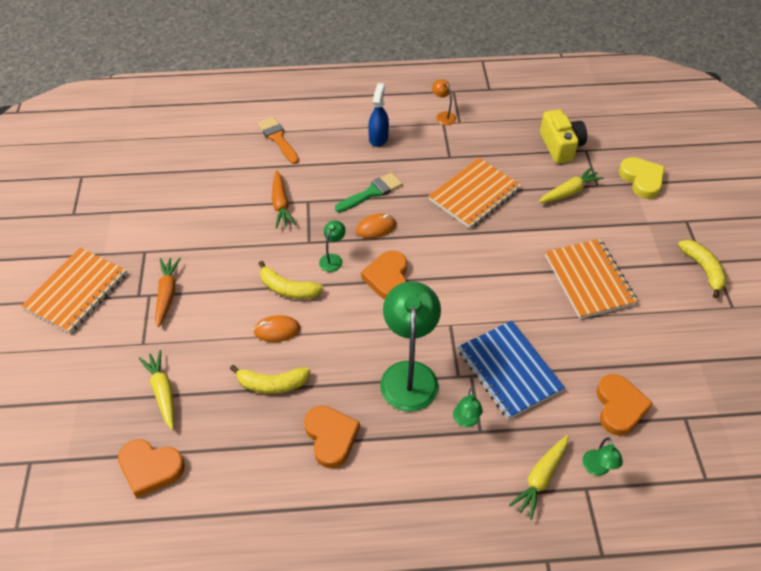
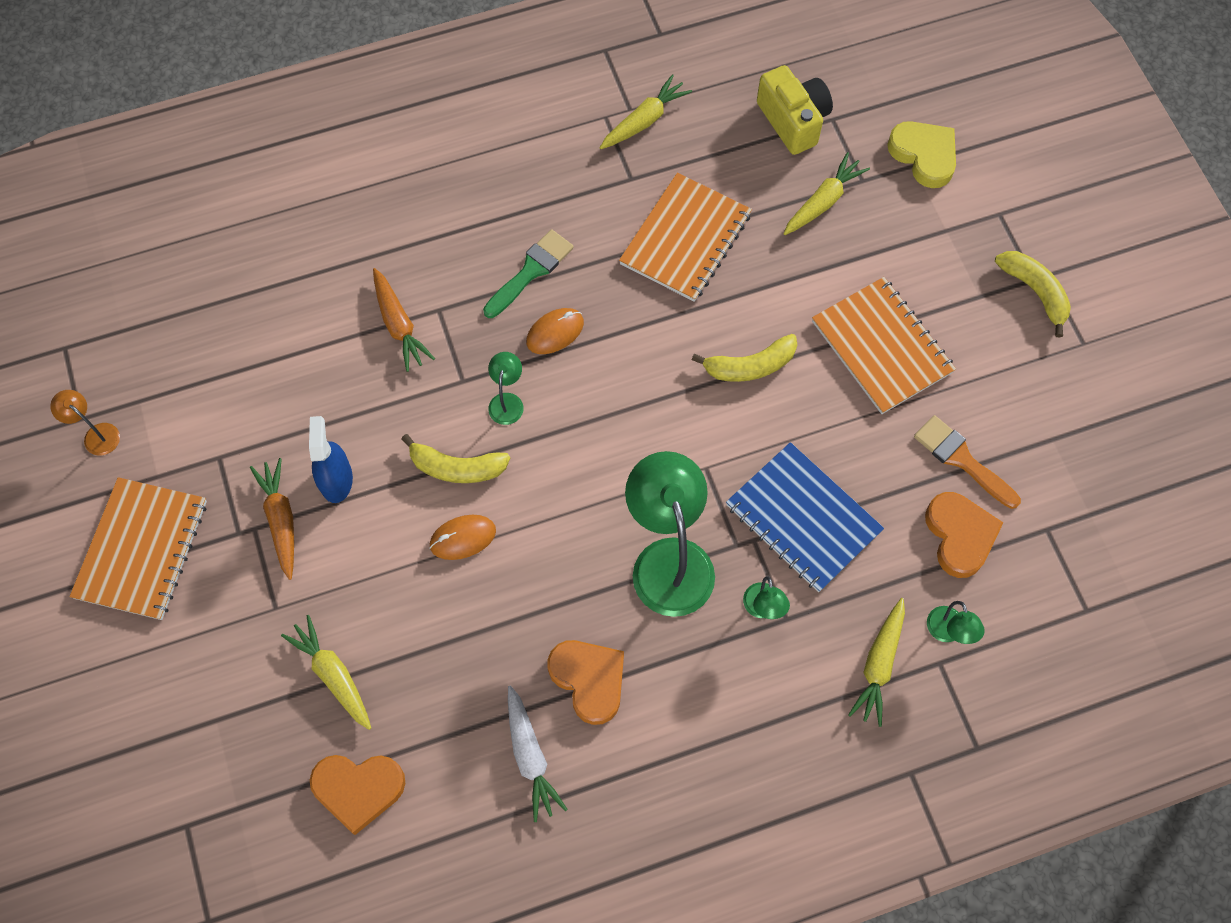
camera: 15 degrees left, 15 degrees up
(272, 384) = (483, 623): yellow banana -> yellow banana (750, 366)
(274, 477) = (530, 756): none -> white carrot
(278, 138) = (354, 204): orange brush -> orange brush (961, 459)
(378, 137) = (512, 167): blue spray bottle -> blue spray bottle (336, 479)
(387, 278) = (596, 414): orange heart -> none
(443, 116) = (601, 103): orange lamp -> orange lamp (96, 434)
(467, 129) = (644, 120): none -> yellow carrot

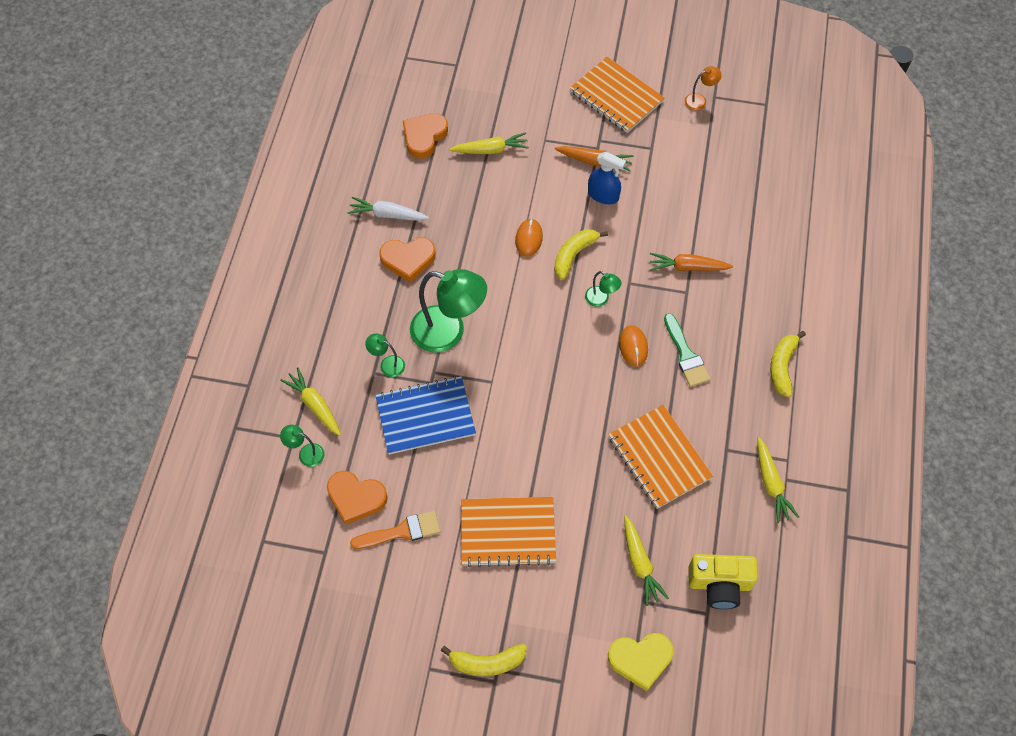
camera: 120 degrees right, 5 degrees down
(750, 366) = (543, 444): yellow banana -> yellow banana (782, 366)

